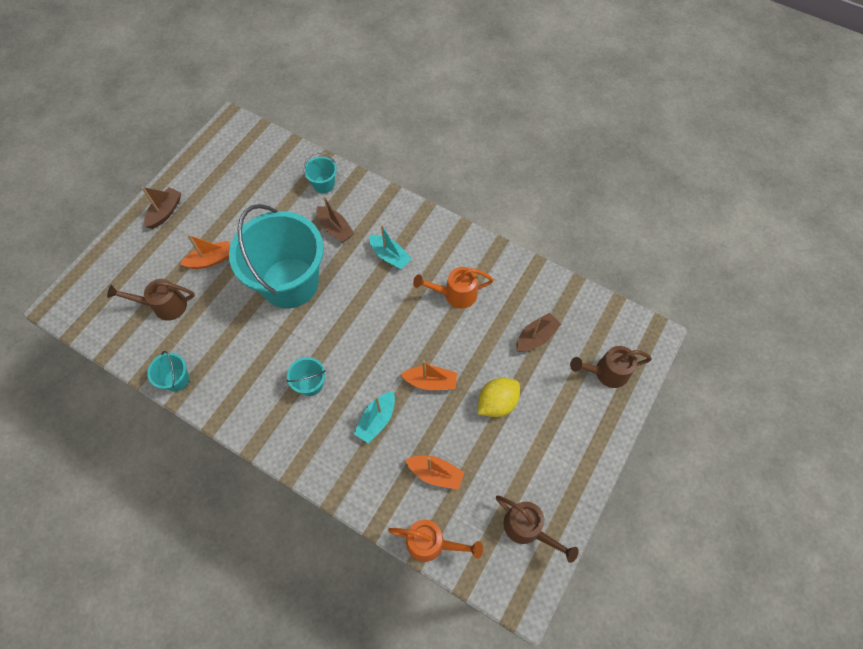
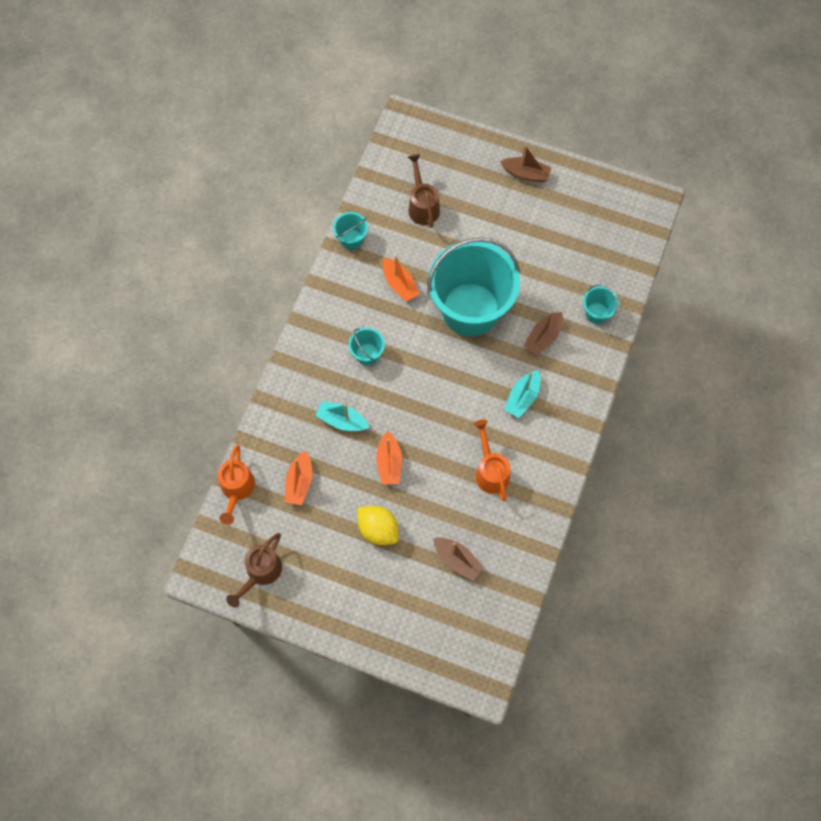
camera: 80 degrees right, 5 degrees up
(211, 260) = (480, 231): orange boat -> orange boat (399, 284)
(606, 372) = (430, 637): brown watering can -> none

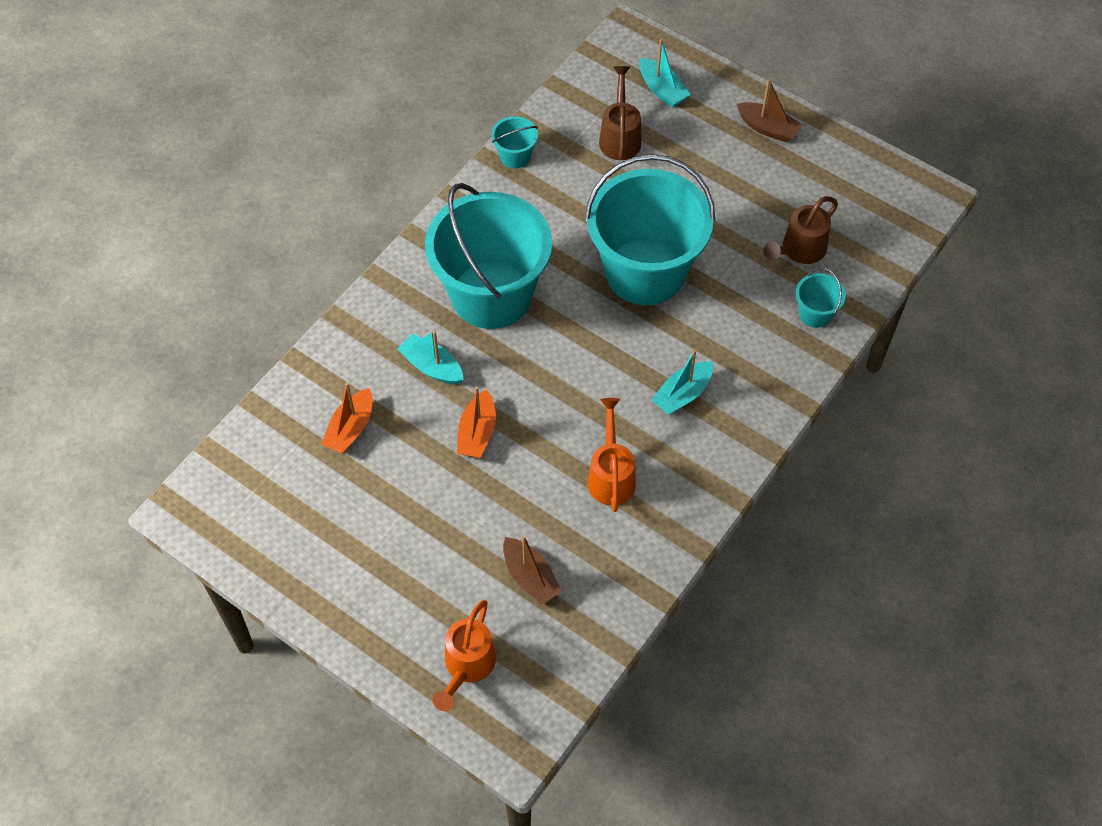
camera: 15 degrees right, 10 degrees down
(237, 489) = (266, 417): orange watering can -> orange watering can (467, 666)
(261, 572) = (262, 527): brown watering can -> brown watering can (799, 250)
(367, 354) = (491, 295): turquoise bucket -> turquoise bucket, size x2.49
(378, 529) = (435, 512): yellow lemon -> none
(399, 284) = (561, 221): orange boat -> none
(442, 160) = (662, 90): none -> turquoise boat
(543, 337) = (733, 327): brown boat -> none

